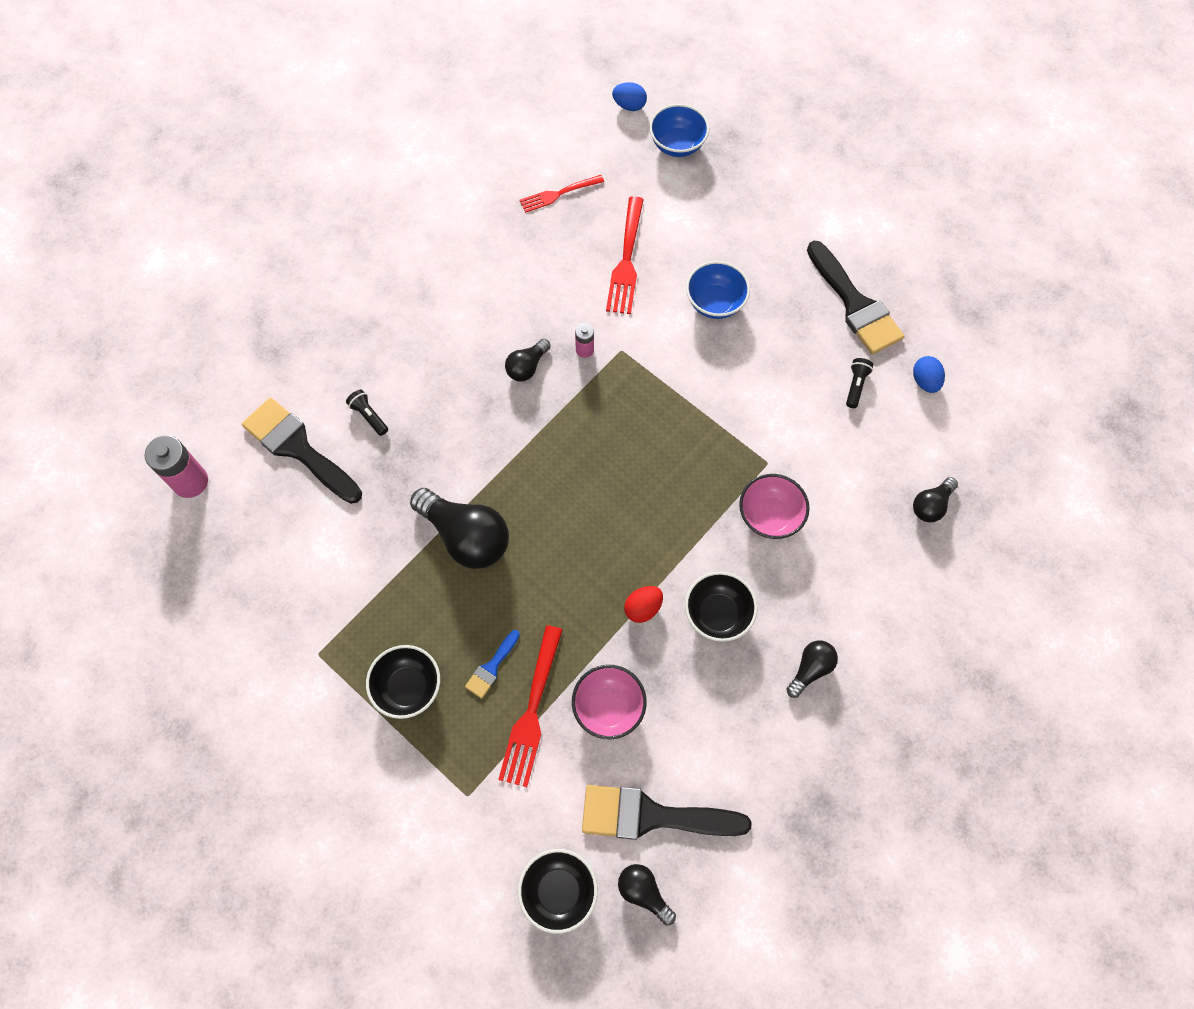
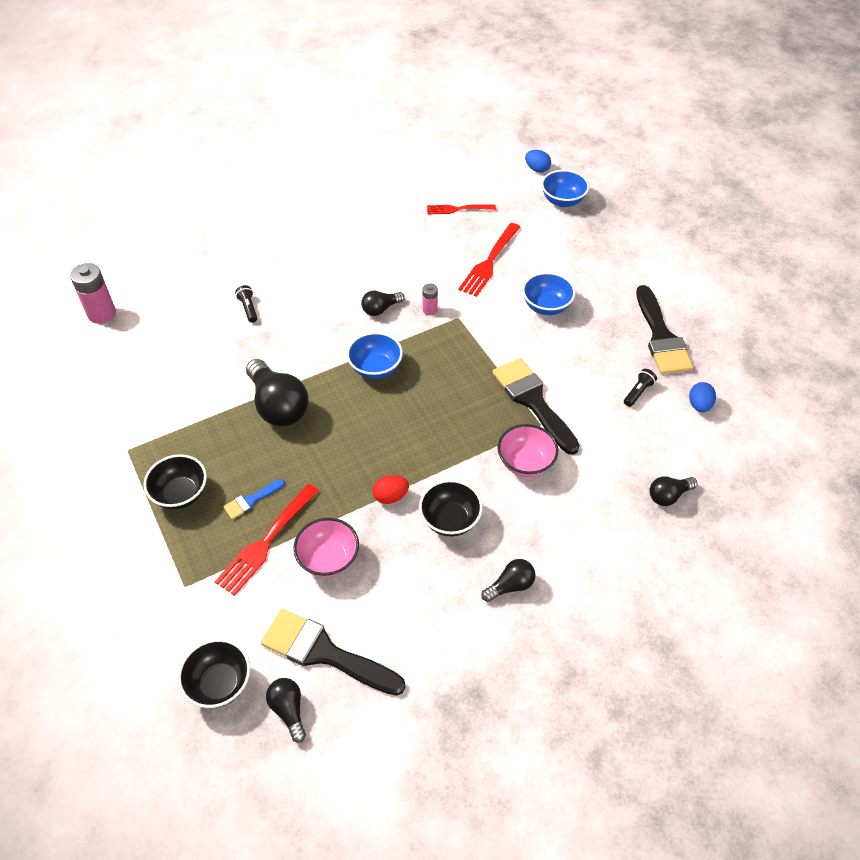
camera: 20 degrees right, 15 degrees down
(298, 448) = (187, 314): black brush -> black brush (533, 401)
(556, 449) = (375, 368): none -> blue bowl

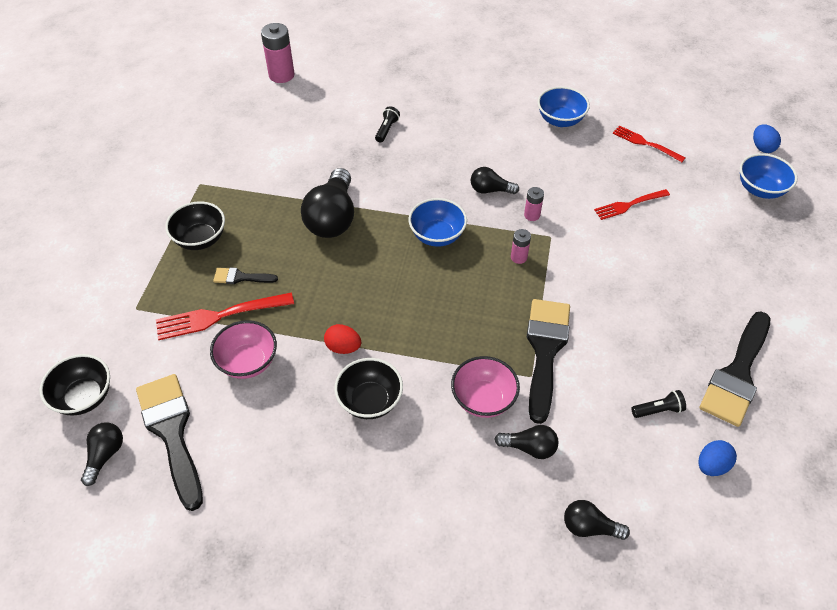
camera: 40 degrees right, 0 degrees up
(251, 500) = (241, 277): blue brush -> black brush
(451, 347) = (518, 257): none -> pink battery
(489, 261) = (629, 204): red fork -> red fork, size x0.66
(510, 586) = (362, 494): black light bulb -> black light bulb (529, 447)
(546, 306) = (644, 275): blue bowl -> blue bowl (560, 120)

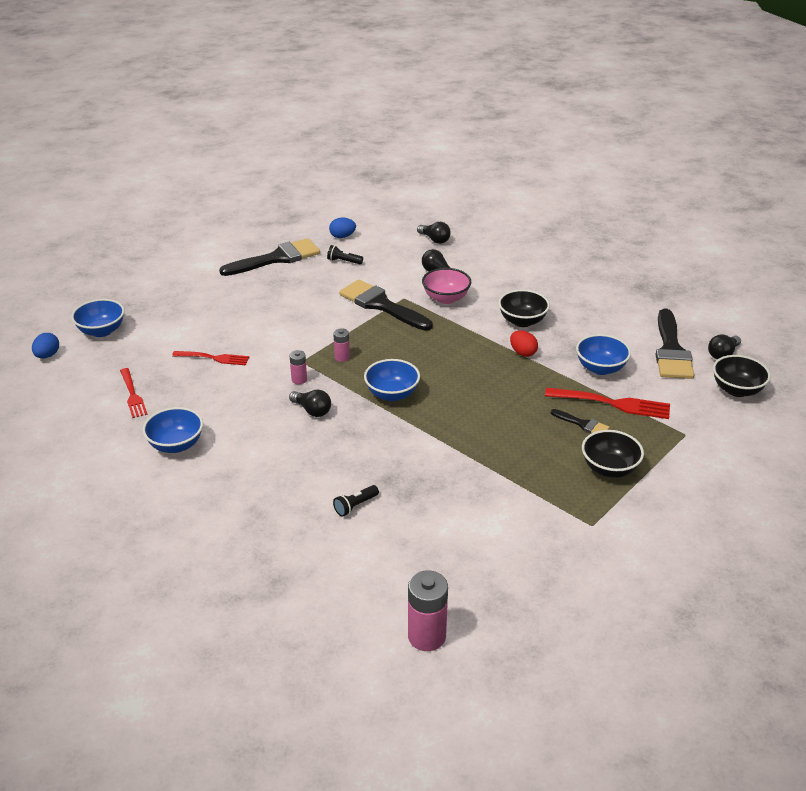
camera: 150 degrees left, 15 degrees down
(248, 362) = (600, 368): pink bowl -> blue bowl
(332, 218) = (473, 441): black light bulb -> none
(545, 350) = (381, 305): black brush -> black brush turned 90 degrees clockwise

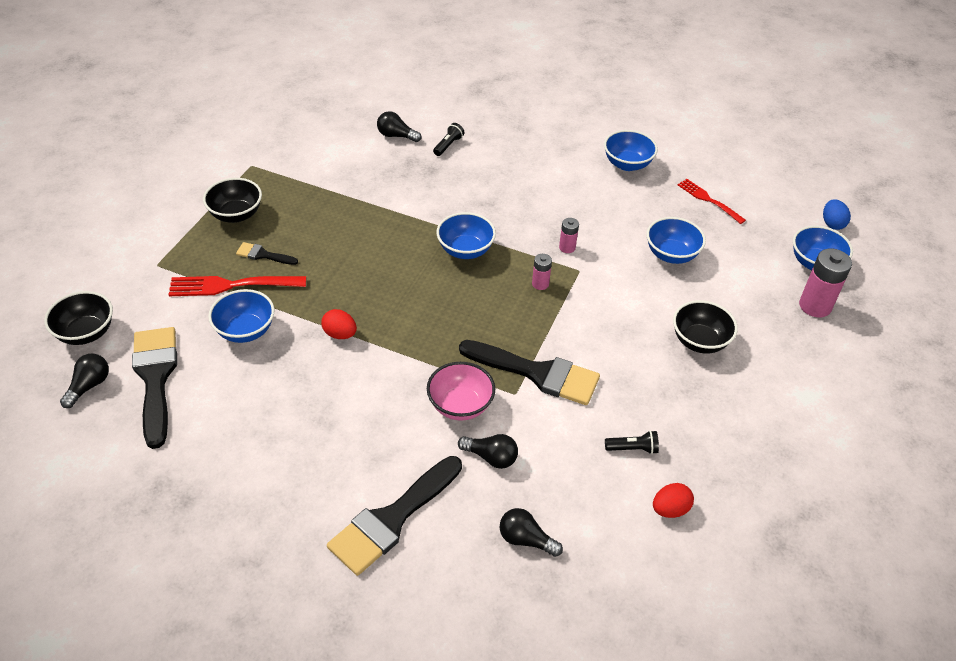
camera: 160 degrees right, 10 degrees up
(213, 358) = (671, 254): red fork -> blue bowl
(276, 258) = (727, 431): black brush -> black brush (392, 519)
(312, 410) = (533, 217): black light bulb -> black light bulb (396, 136)
(342, 236) = (670, 509): blue egg -> red egg
(426, 636) = (361, 79): pink battery -> pink battery (815, 306)
(522, 321) = (349, 386): black bowl -> black bowl (699, 341)

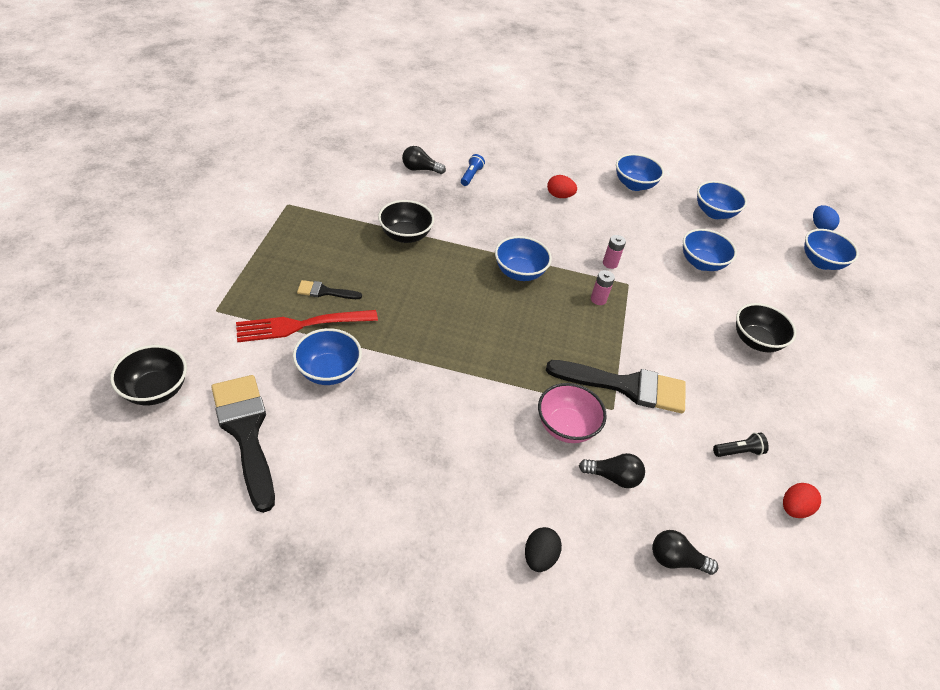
camera: 15 degrees left, 0 degrees up
(89, 386) = (173, 449): black light bulb -> none
(236, 214) = (285, 253): black bowl -> black bowl (405, 235)
(340, 334) = (426, 366): red egg -> red egg (559, 196)
(392, 519) = (539, 557): black brush -> black egg
(448, 145) = (471, 176): black flashlight -> blue flashlight
(709, 200) = (714, 213): red fork -> blue bowl
(815, 306) = (836, 300): pink battery -> none

